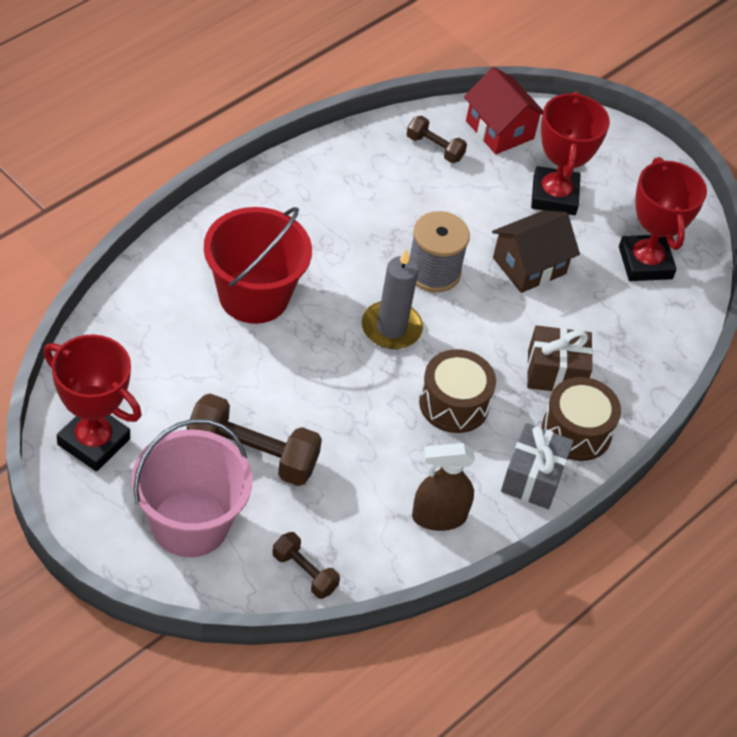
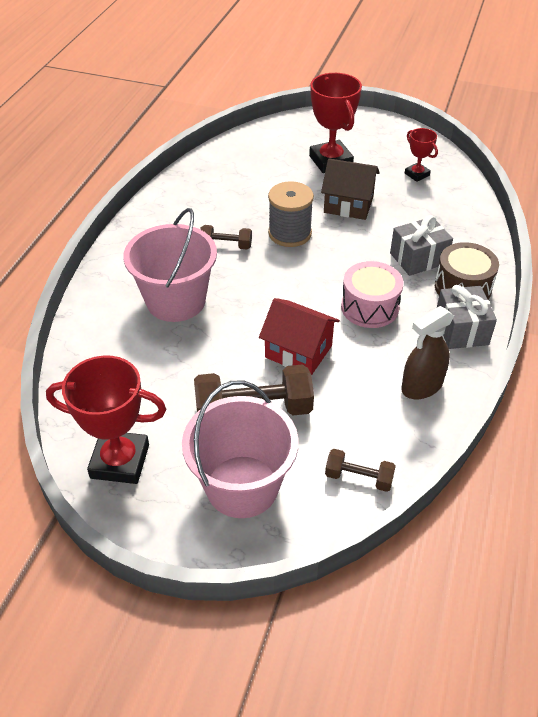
camera: 20 degrees left, 5 degrees down
(253, 296) = (176, 301): red bucket -> pink bucket
(391, 328) = (289, 279): grey candle -> none
(434, 148) = (234, 165): brown dumbbell -> brown dumbbell (226, 245)
(454, 404) = (369, 307): brown drum -> pink drum
(499, 130) = (267, 140): red house -> red house (298, 351)
(529, 266) = (348, 205): brown house -> brown house turned 75 degrees clockwise
(555, 372) = (418, 258): brown gift -> grey gift
(645, 263) = (417, 174): red trophy -> red trophy, size x0.53

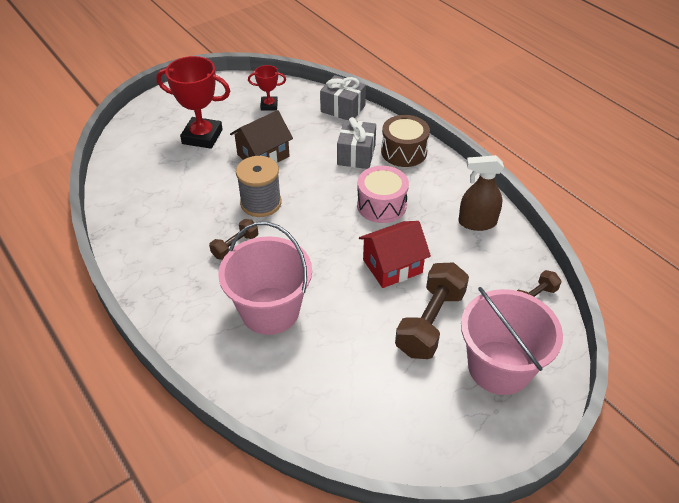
camera: 55 degrees left, 0 degrees up
(120, 461) = (421, 435): red trophy -> none
(421, 387) = (477, 222): brown spray bottle -> brown spray bottle turned 90 degrees clockwise
(461, 329) = (441, 175): grey gift -> grey gift (343, 109)

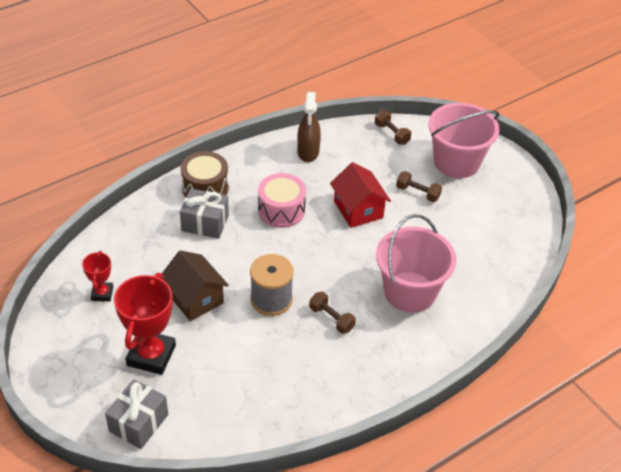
camera: 90 degrees left, 0 degrees up
(343, 109) = (123, 229): grey gift -> grey gift (138, 423)
(430, 322) = (417, 193): brown dumbbell -> brown dumbbell, size x0.54

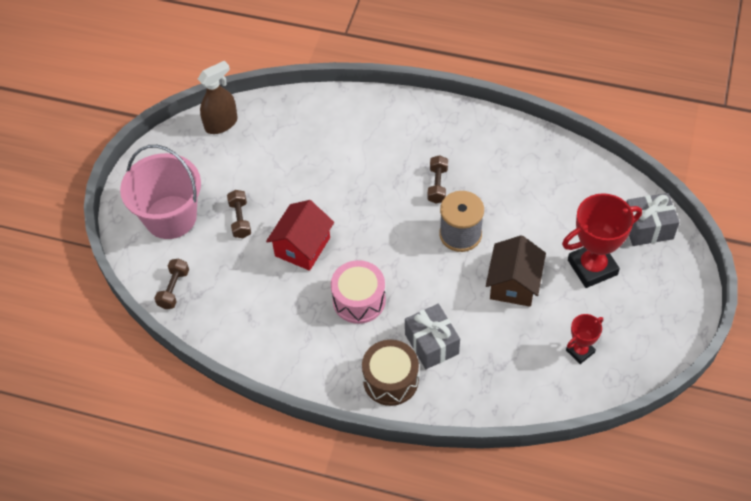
camera: 125 degrees left, 10 degrees up
(308, 152) = (263, 336): brown spray bottle -> brown spray bottle (221, 123)
(410, 292) = (360, 156): pink bucket -> none

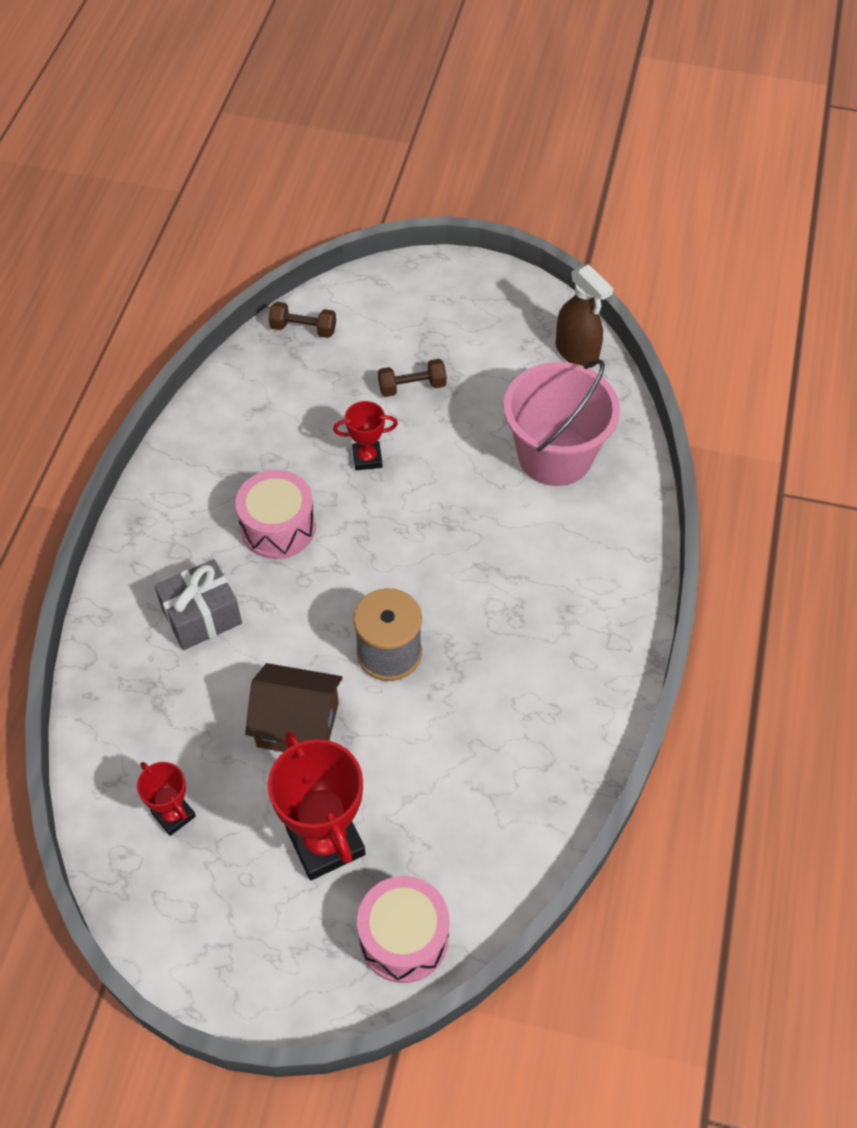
camera: 85 degrees right, 0 degrees up
(170, 217) = (414, 315): pink bucket -> pink bucket (555, 456)
(302, 247) = (367, 458): red house -> red trophy
(390, 380) = (149, 568): brown drum -> none
(437, 185) = (481, 621): brown dumbbell -> none
(647, 228) = (404, 937): grey gift -> pink drum

